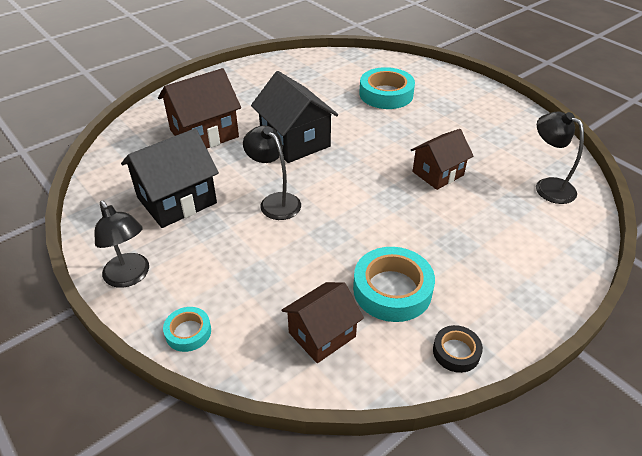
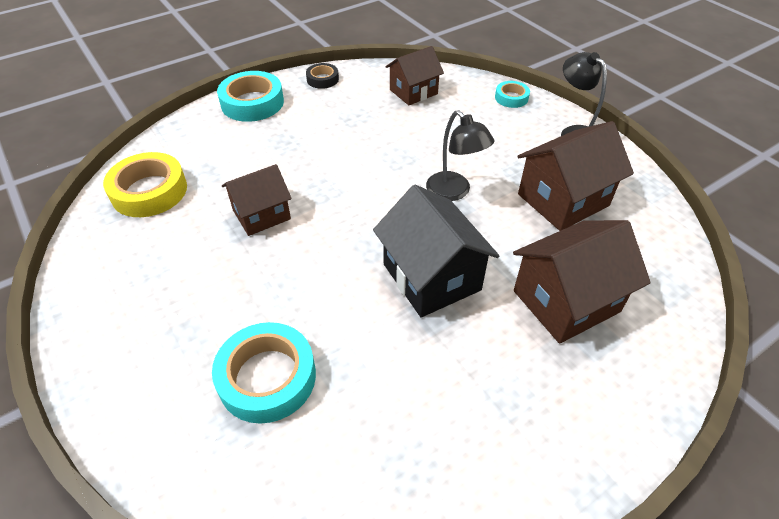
camera: 175 degrees left, 5 degrees up
(177, 200) = (563, 200): black house -> brown house
(392, 290) = (354, 113): turquoise tape -> turquoise tape (252, 103)
(548, 186) = (149, 191): black lamp -> yellow tape

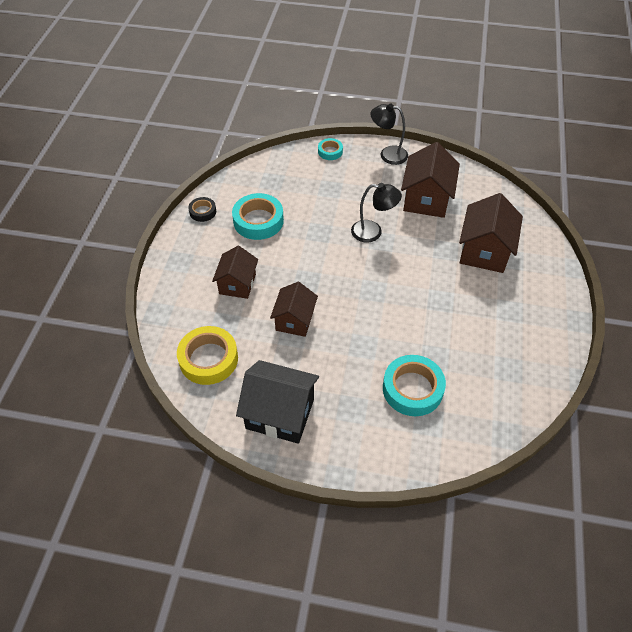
camera: 45 degrees left, 5 degrees up
(252, 103) = (182, 259): turquoise tape -> turquoise tape (258, 221)
(413, 92) = (271, 183): brown house -> brown house (237, 284)
(431, 277) = (419, 285): black house -> black house (280, 413)

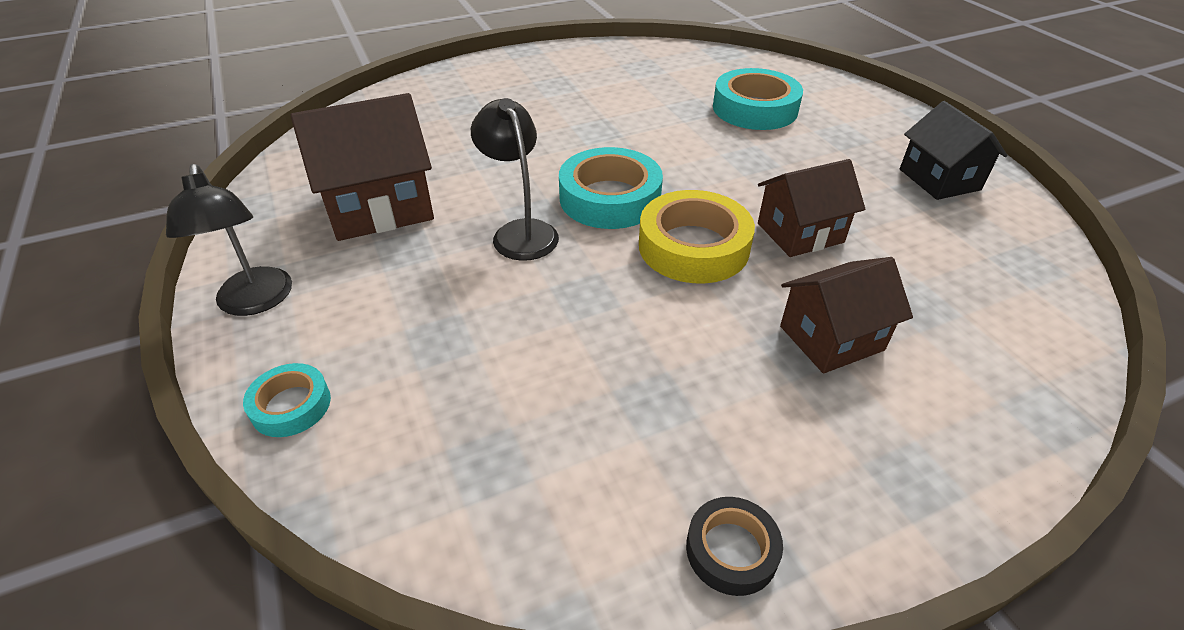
camera: 125 degrees left, 10 degrees down
(208, 359) = (995, 285): yellow tape -> yellow tape (693, 246)
(258, 221) = (646, 406): turquoise tape -> turquoise tape (610, 198)
(280, 413) = (939, 179): black house -> black house, size x0.66
(484, 251) = (463, 125): brown house -> none

